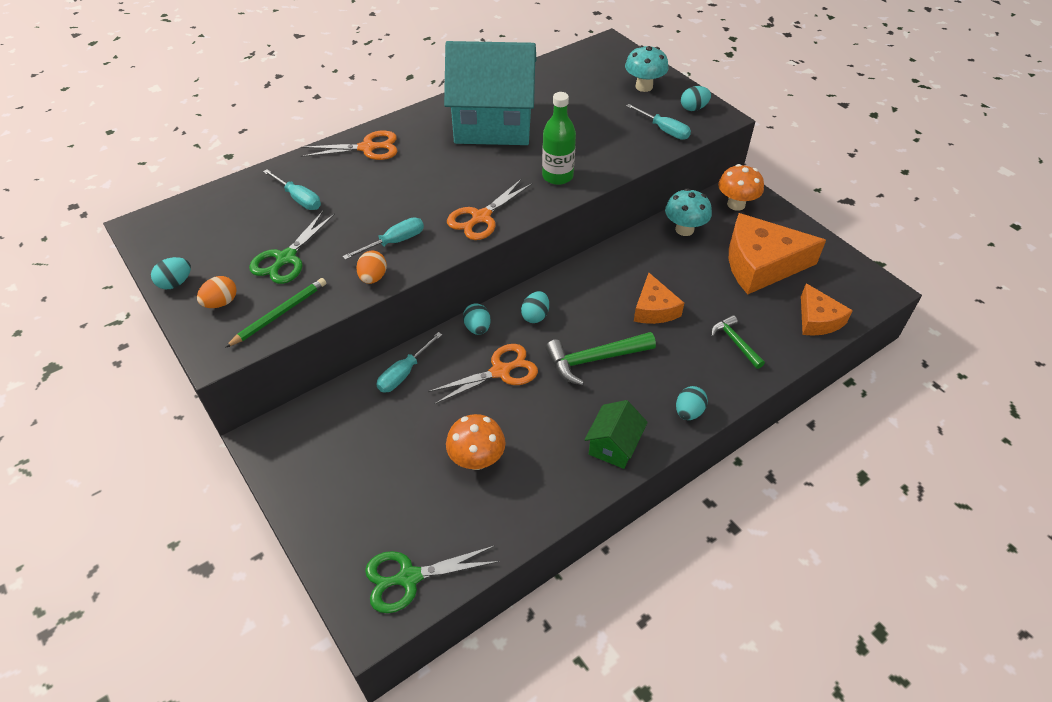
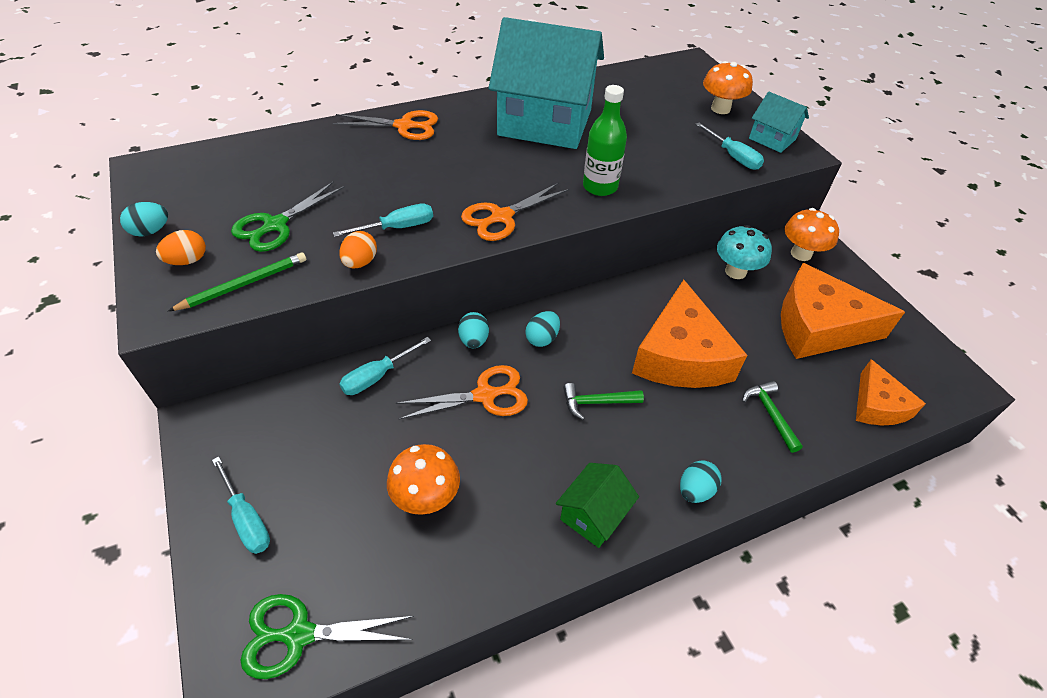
camera: 10 degrees right, 0 degrees up
(299, 199) = (314, 166): turquoise screwdriver -> turquoise screwdriver (247, 519)
(594, 359) = (597, 402): green hammer -> green hammer, size x0.62
(644, 87) = (720, 109): turquoise mushroom -> orange mushroom
(654, 309) = (681, 356): orange cheese -> orange cheese, size x1.76
(693, 108) = (772, 139): turquoise egg -> turquoise house

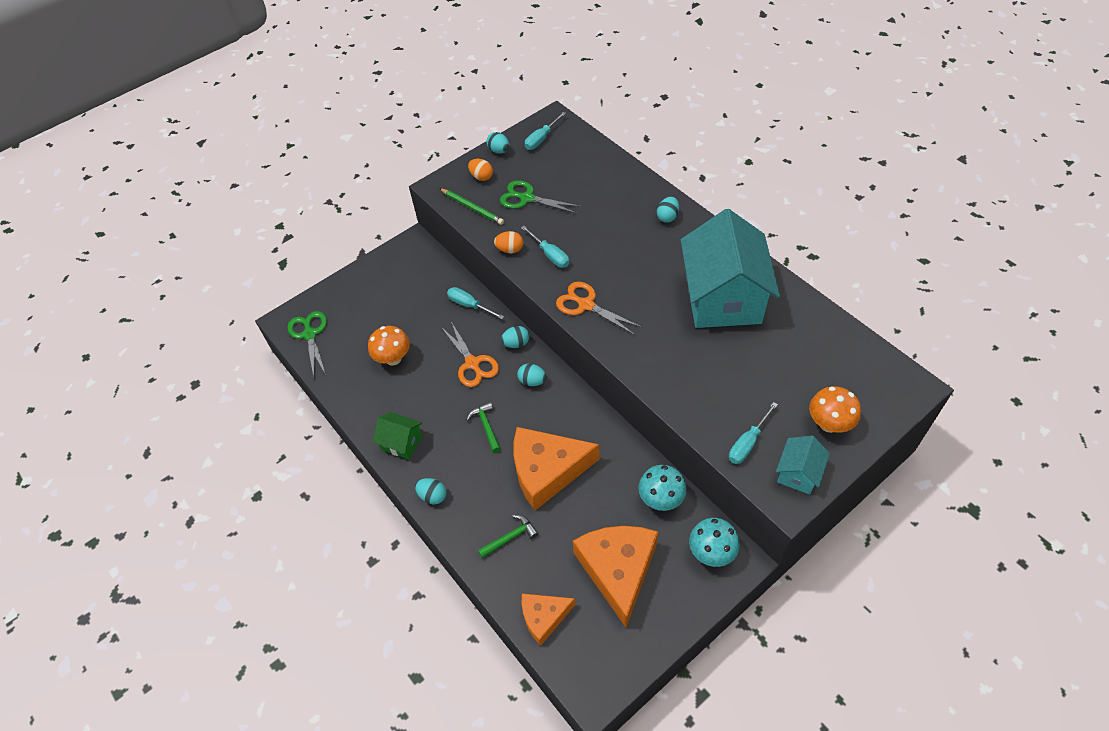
camera: 80 degrees right, 5 degrees up
(247, 519) = (363, 288): turquoise screwdriver -> turquoise screwdriver (541, 139)
(404, 126) = (667, 217): orange scissors -> turquoise egg
(600, 187) = (651, 354): green bottle -> none
(801, 254) = (711, 552): orange mushroom -> turquoise mushroom

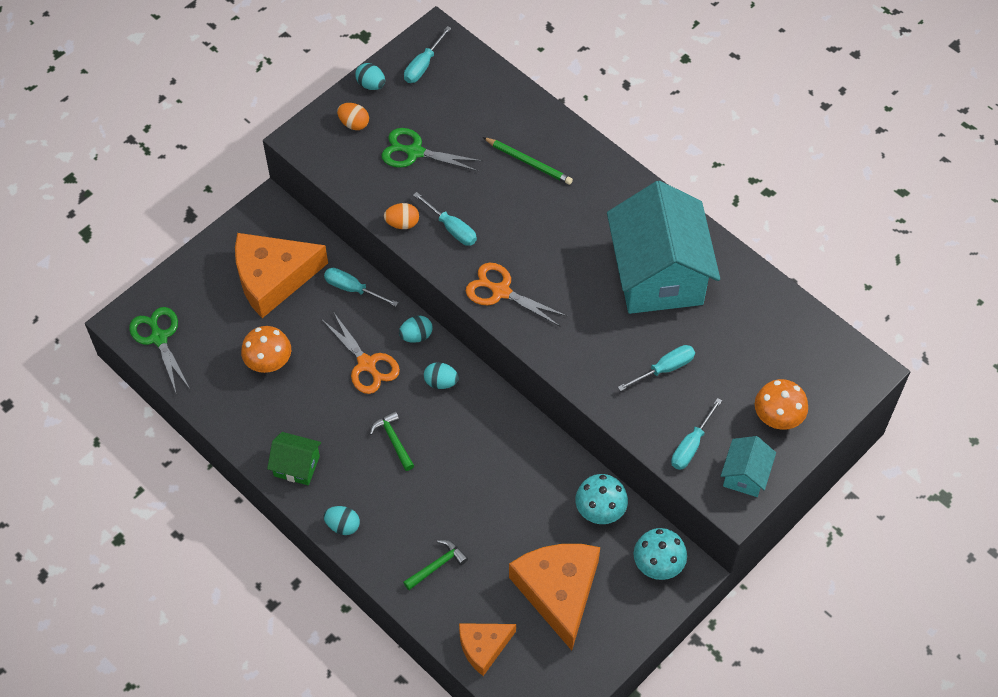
camera: 10 degrees left, 5 degrees up
(472, 208) = (348, 168): green pencil -> green pencil (528, 162)
(547, 471) = (470, 488): orange cheese -> orange cheese (273, 278)
(667, 217) = (588, 171): turquoise egg -> none
(725, 375) = (664, 369): none -> turquoise screwdriver

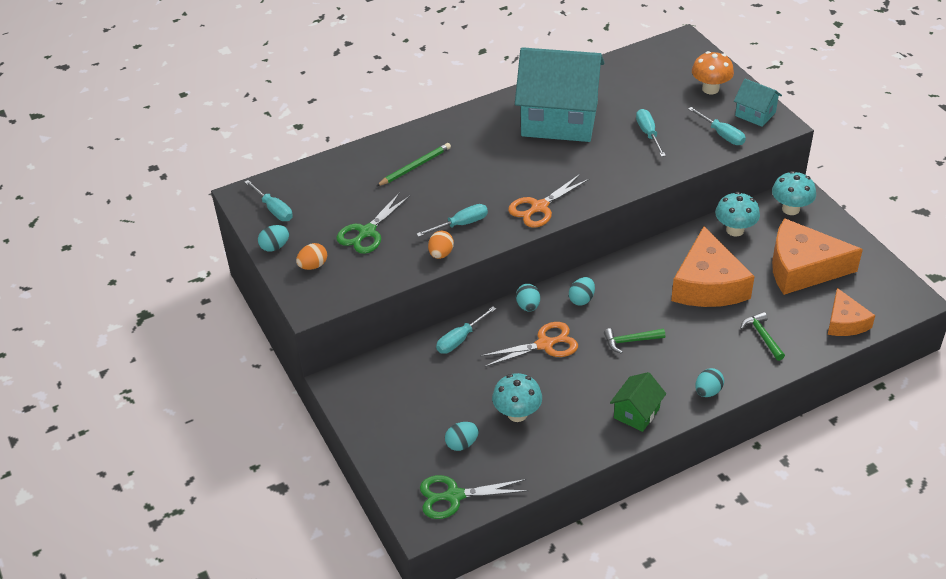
camera: 70 degrees left, 15 degrees down
(221, 327) = (462, 444): none -> turquoise egg
(269, 363) = (517, 414): orange mushroom -> turquoise mushroom
(273, 278) = (423, 394): orange cheese -> orange cheese (708, 284)

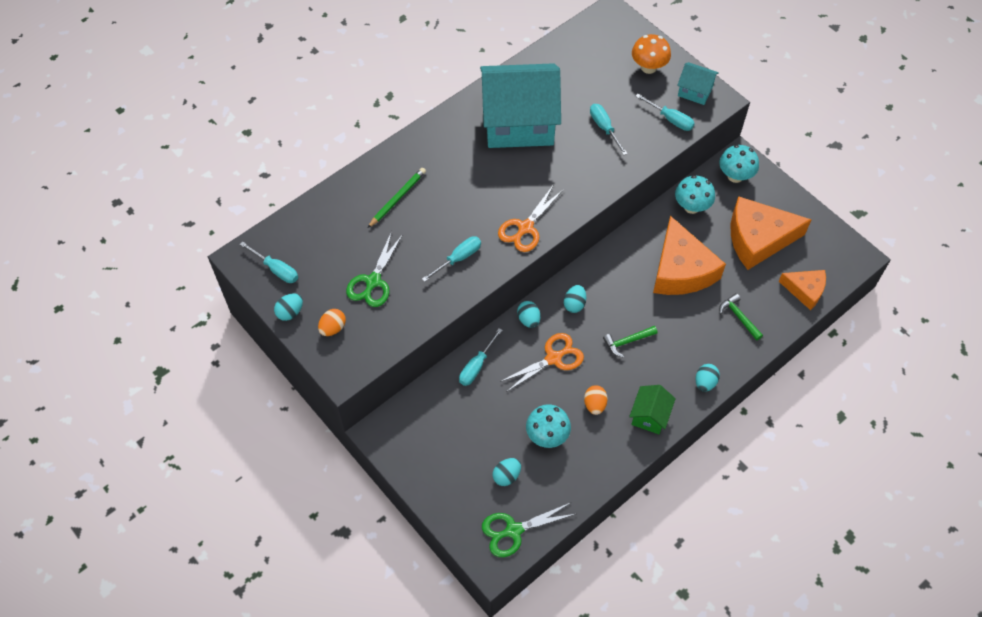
camera: 15 degrees left, 15 degrees up
(441, 254) = (449, 295): orange egg -> orange egg (594, 404)
(845, 322) = (805, 290): orange cheese -> orange cheese turned 45 degrees counterclockwise

